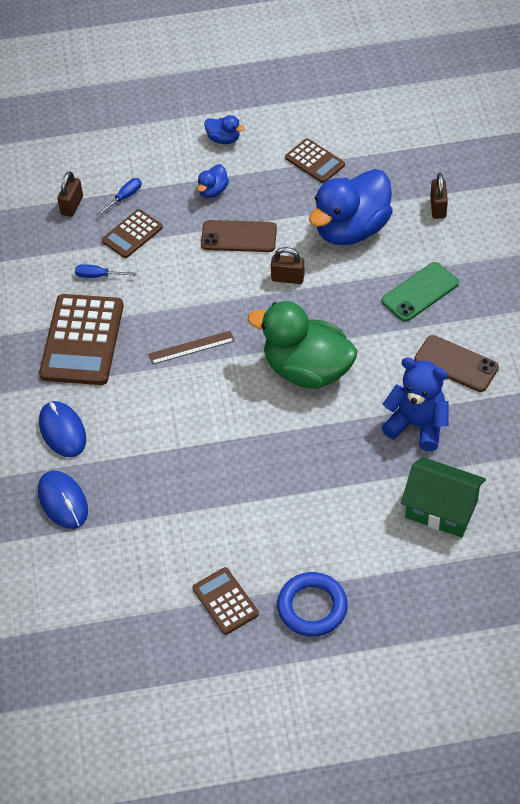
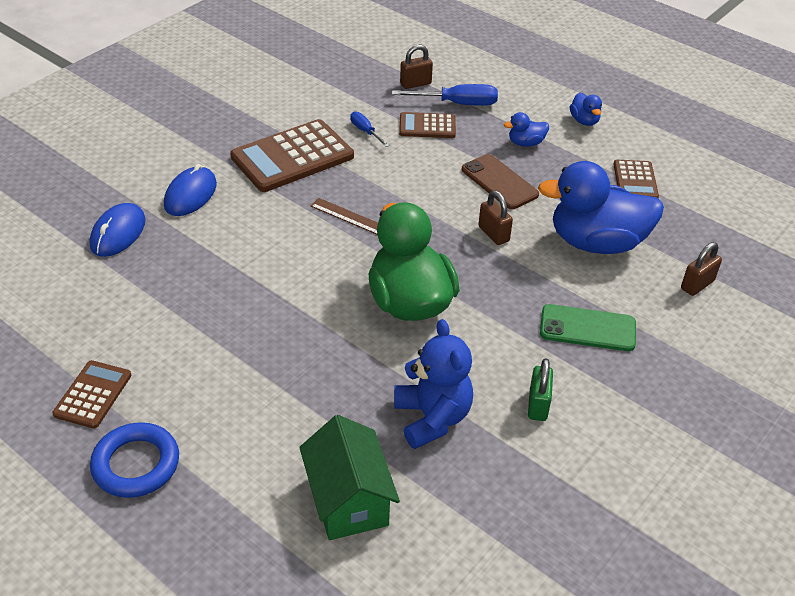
camera: 45 degrees right, 10 degrees down
(124, 197) = (457, 104): blue screwdriver -> blue screwdriver, size x1.75
(456, 364) = (538, 405): brown phone -> green padlock

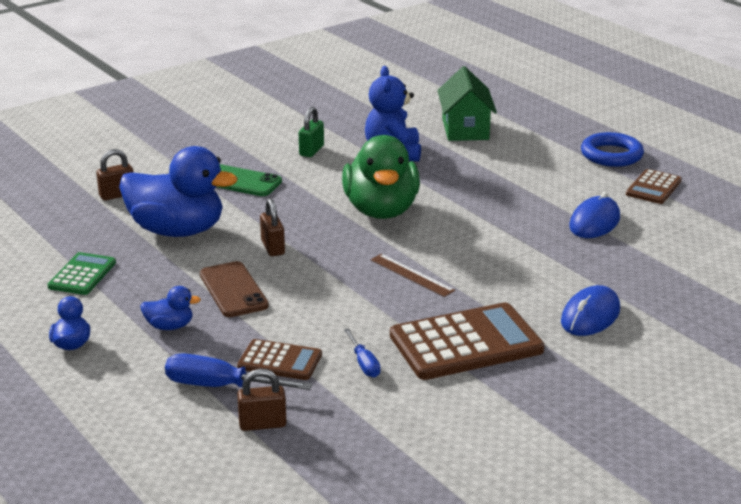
camera: 165 degrees left, 15 degrees down
(118, 233) = (664, 289): blue mouse -> blue mouse (594, 222)
(635, 181) = (82, 275): brown calculator -> green calculator

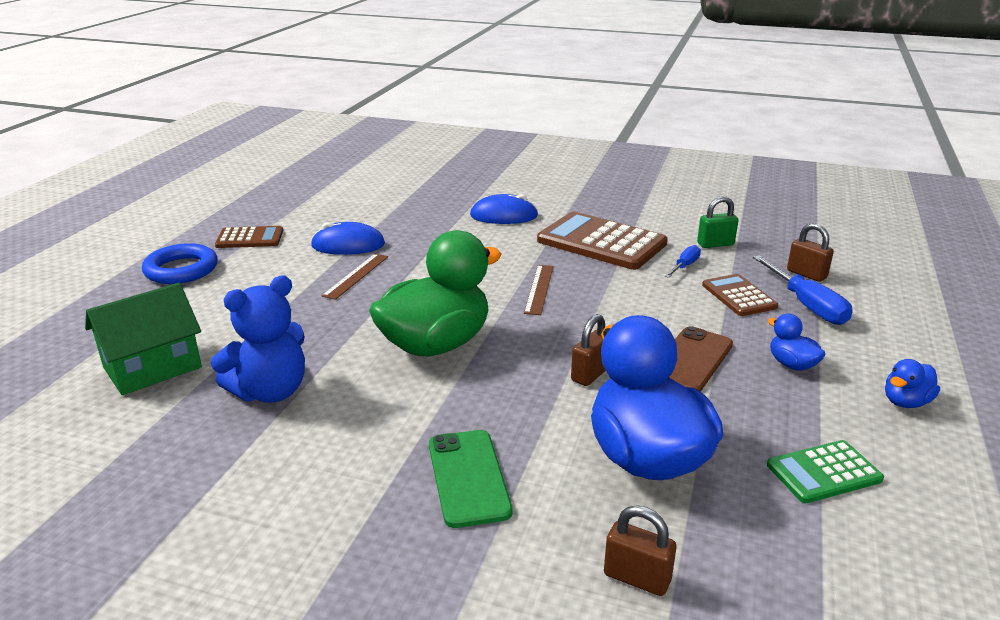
camera: 125 degrees left, 0 degrees up
(311, 151) = (313, 460): green padlock -> green padlock (715, 244)
(526, 211) = (356, 276): none -> brown ruler

